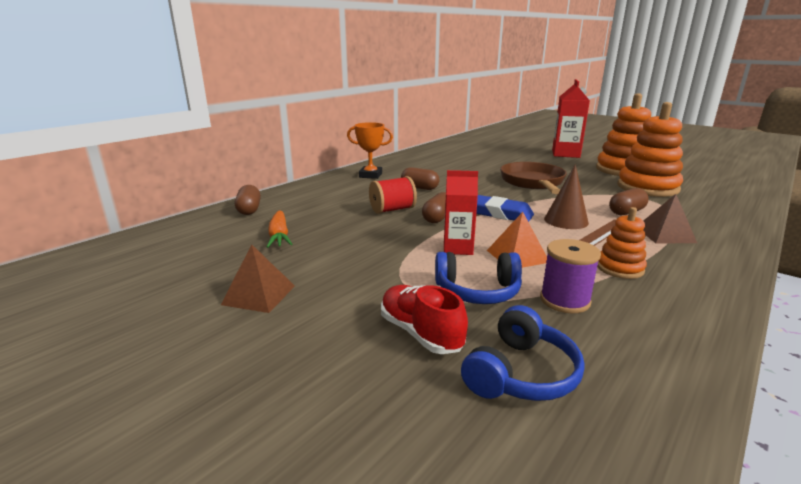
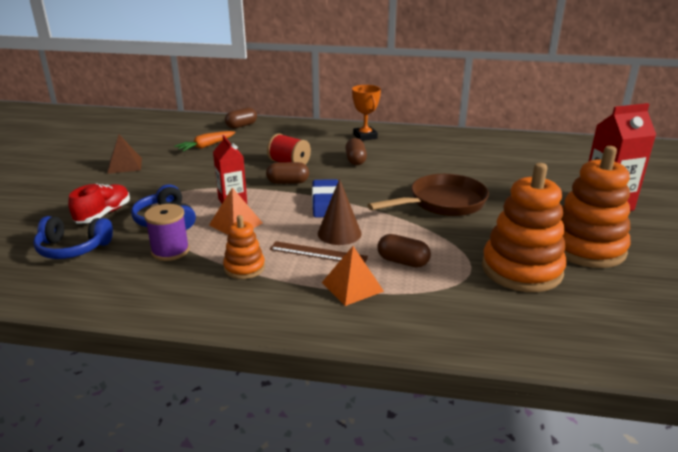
camera: 60 degrees right, 5 degrees up
(665, 234) = (352, 286): brown pyramid -> orange pyramid

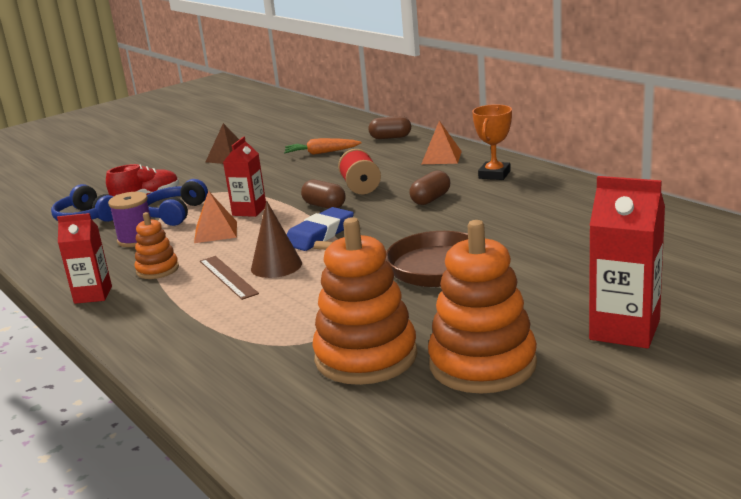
camera: 45 degrees right, 5 degrees down
(225, 308) = (93, 295): none -> red carton
(352, 286) = (199, 313): orange pyramid -> orange pyramid (441, 157)
(403, 262) = (277, 309): brown capsule -> none

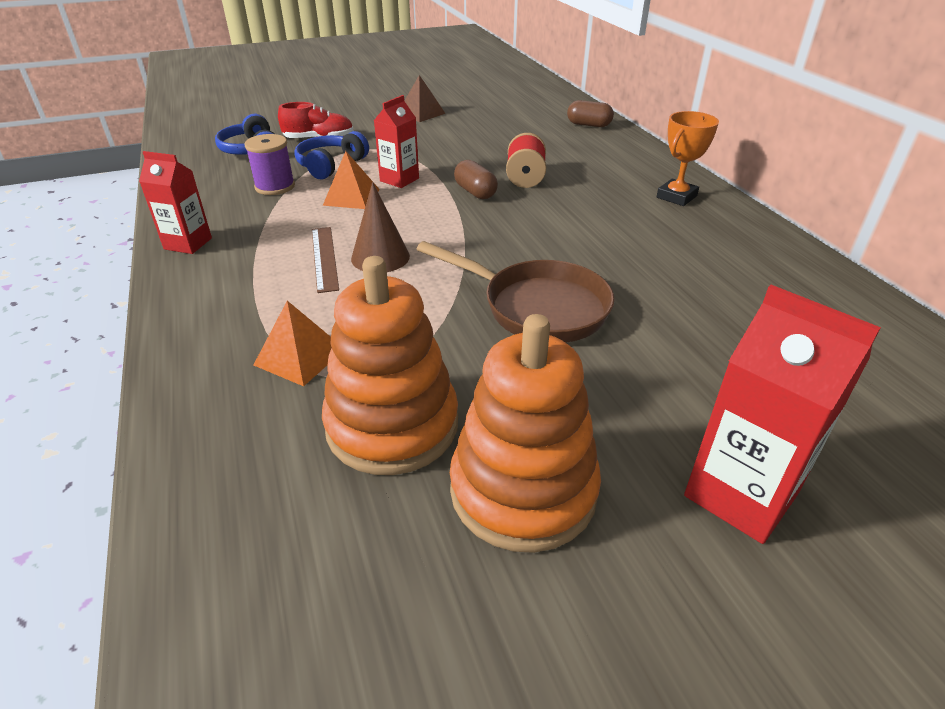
camera: 15 degrees right, 15 degrees up
(157, 270) = (267, 229): orange stacking toy -> none
(320, 234) = (449, 228): blue eraser -> none
(321, 153) = (510, 128): orange carrot -> none
(430, 199) = (590, 212): brown capsule -> none
(441, 157) = (629, 161): orange pyramid -> orange pyramid (299, 356)

